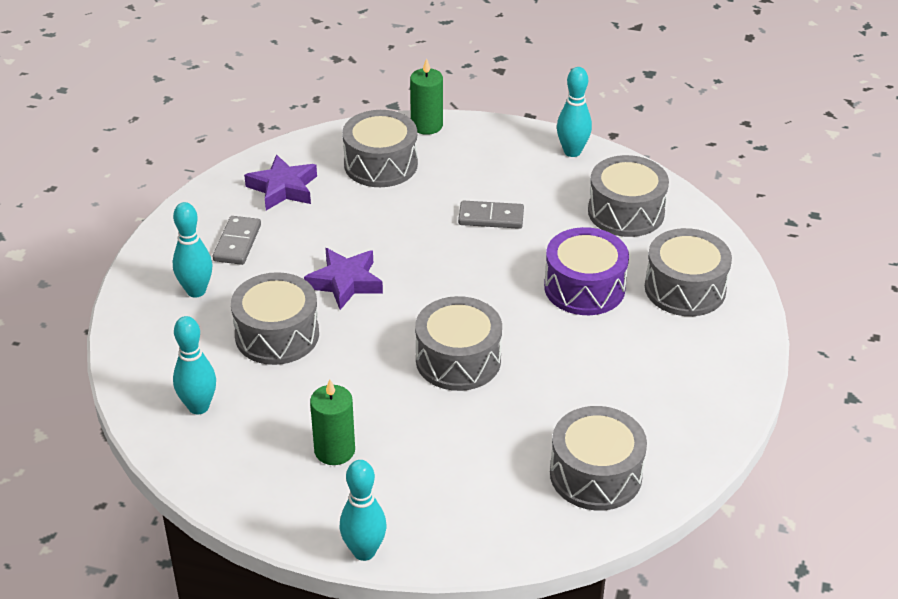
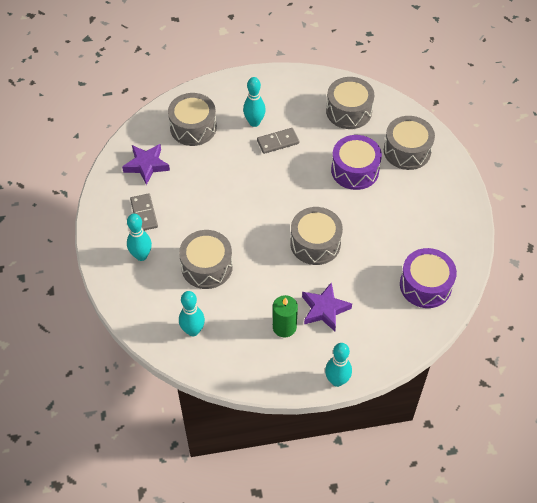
camera: 25 degrees left, 15 degrees up
(345, 282) = (223, 217): purple star -> purple star (324, 309)
(427, 125) = (203, 90): green candle -> none
(572, 152) = (296, 79): turquoise bowling pin -> turquoise bowling pin (254, 122)
(595, 474) = (425, 285): grey drum -> purple drum

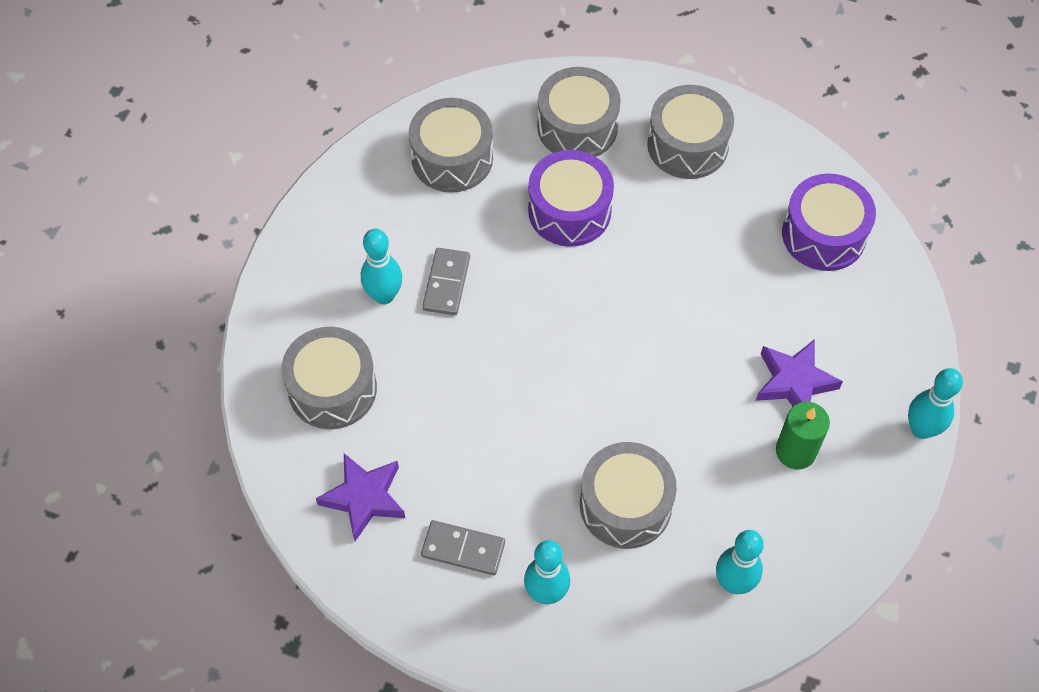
camera: 60 degrees left, 5 degrees up
(315, 243) = (671, 333): grey drum -> grey drum (687, 145)

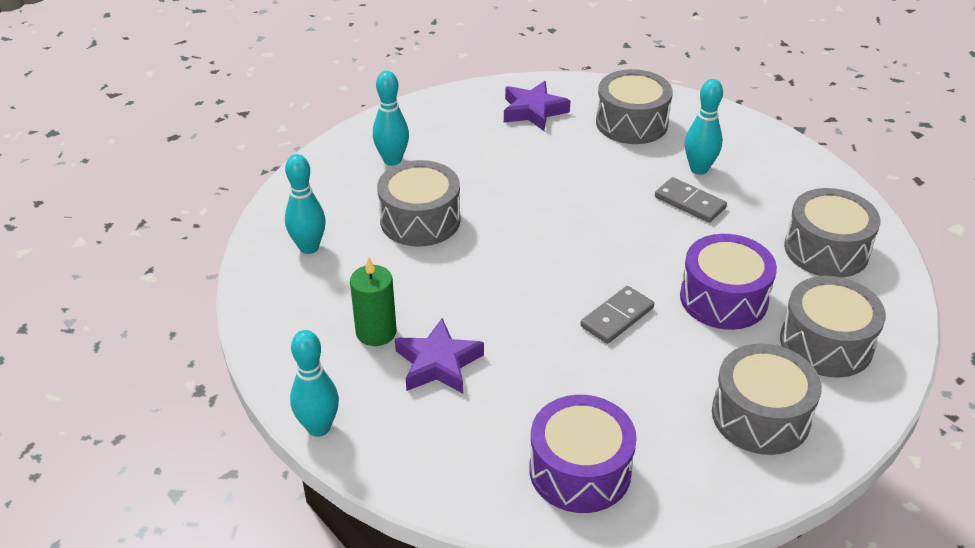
camera: 120 degrees right, 20 degrees down
(463, 549) = (458, 137): grey domino -> grey domino (617, 317)

